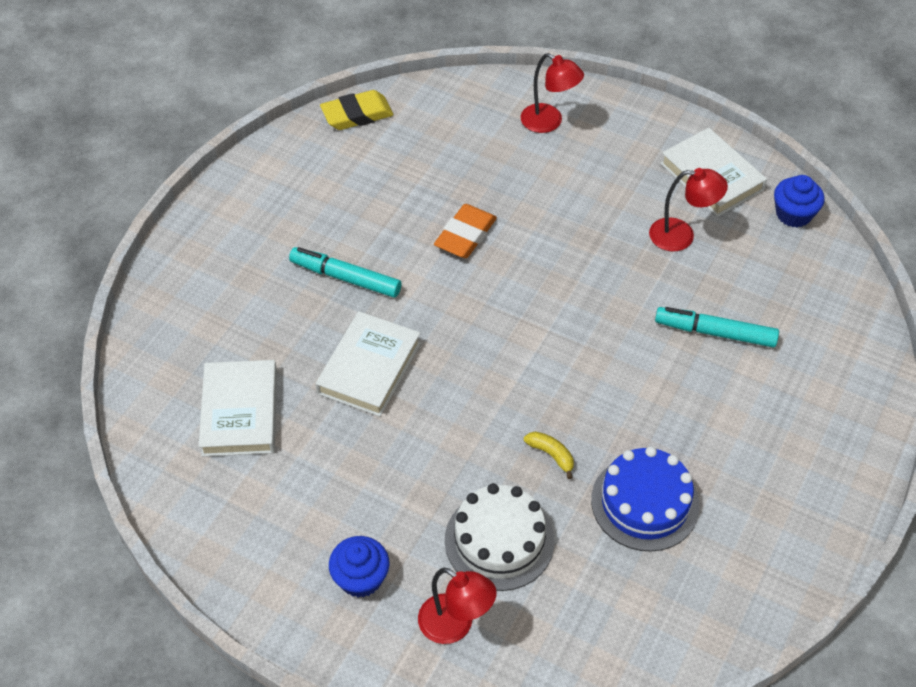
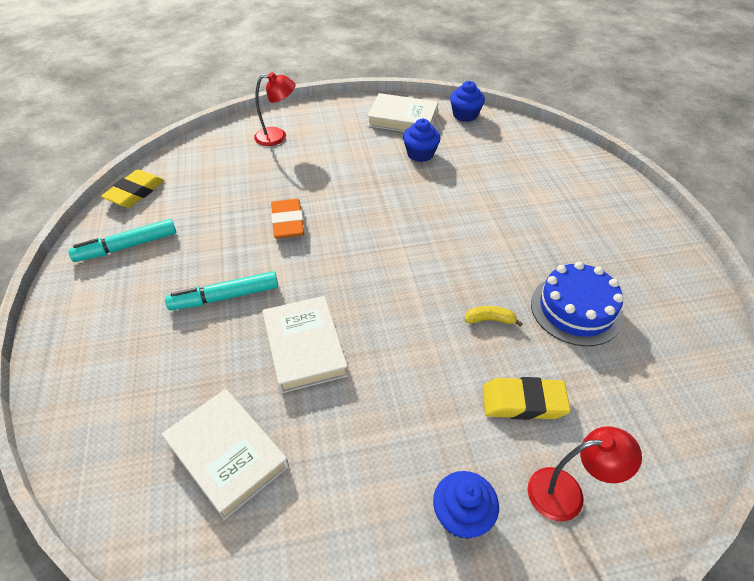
camera: 40 degrees left, 5 degrees down
(499, 540) = (523, 402): white cake -> yellow eraser
(681, 235) = (420, 154): red lamp -> blue cupcake
(715, 333) = (497, 191): turquoise marker -> turquoise marker (127, 246)

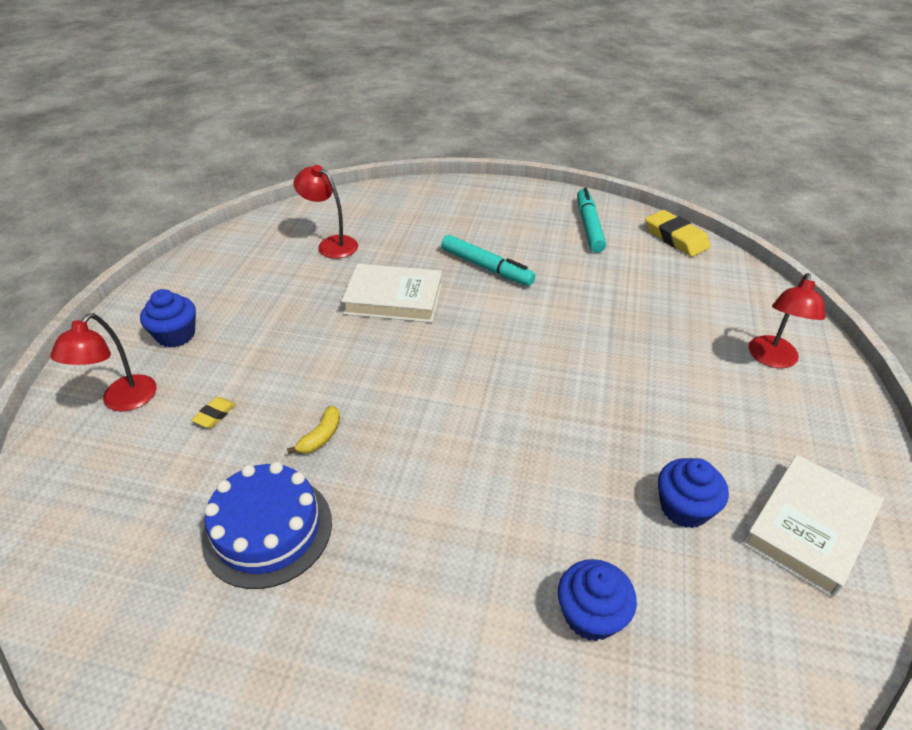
camera: 115 degrees right, 5 degrees down
(225, 297) = (486, 267): turquoise marker -> turquoise marker turned 120 degrees clockwise
(227, 454) = (331, 244): white book -> red lamp
(288, 222) = (575, 327): orange eraser -> none
(465, 115) = (814, 646): blue cupcake -> blue cupcake (591, 615)
(523, 402) = (215, 415): yellow eraser -> yellow eraser, size x0.49

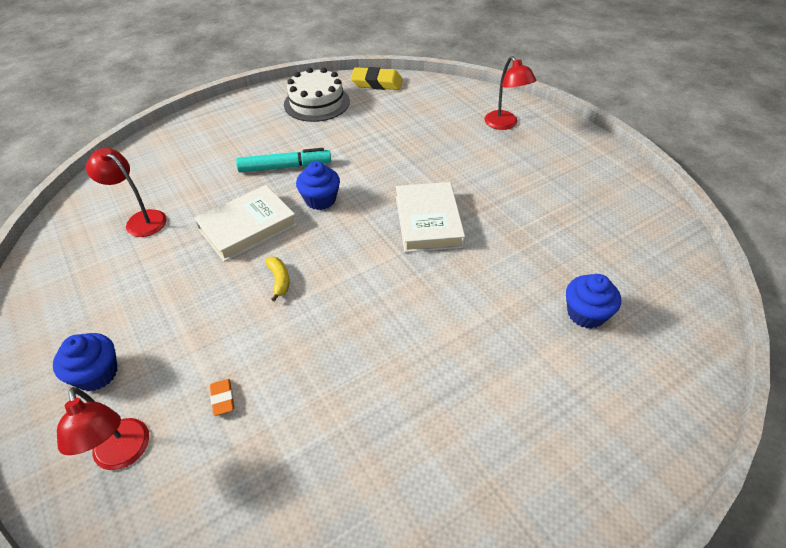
camera: 45 degrees left, 5 degrees up
(215, 415) = (222, 398): yellow eraser -> orange eraser
(268, 530) = (370, 430): blue cake -> none
(321, 436) = (323, 348): yellow banana -> yellow banana (279, 280)
(331, 244) = (140, 220): red lamp -> red lamp turned 45 degrees clockwise
(589, 226) = (316, 103): turquoise marker -> white cake
(684, 508) = (558, 228): blue cupcake -> blue cupcake (320, 200)
(809, 527) = (613, 197): white book -> white book (428, 221)

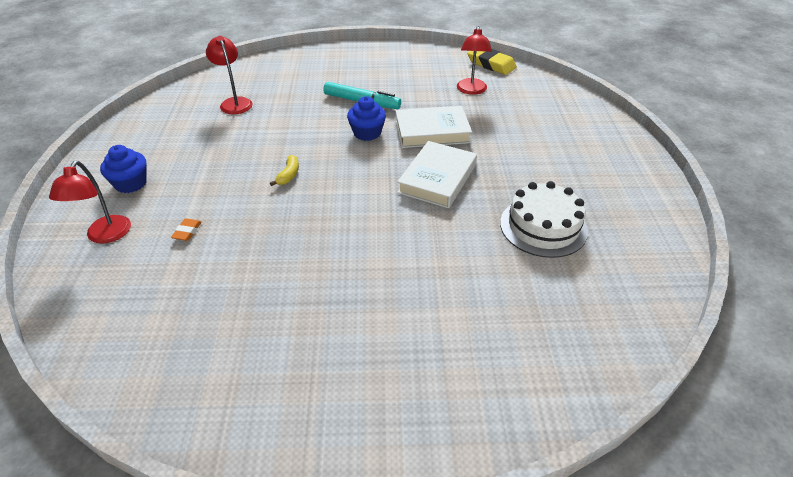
camera: 30 degrees right, 5 degrees down
(247, 227) = (299, 132): white book -> white book (432, 131)
(316, 103) = (427, 64): white cake -> white cake (543, 226)
(505, 124) = (578, 130): red lamp -> red lamp (471, 90)
(586, 313) = (509, 300): blue cupcake -> none

